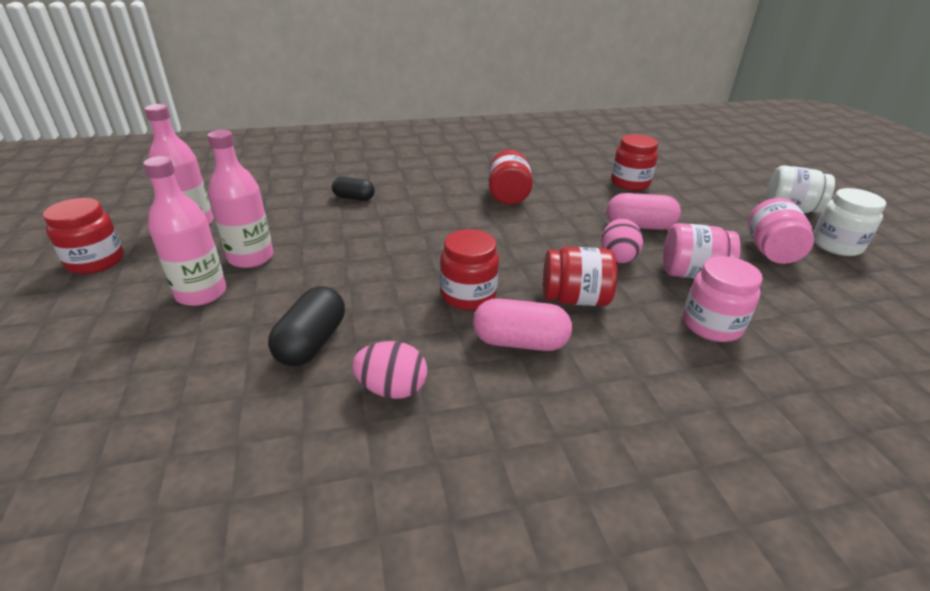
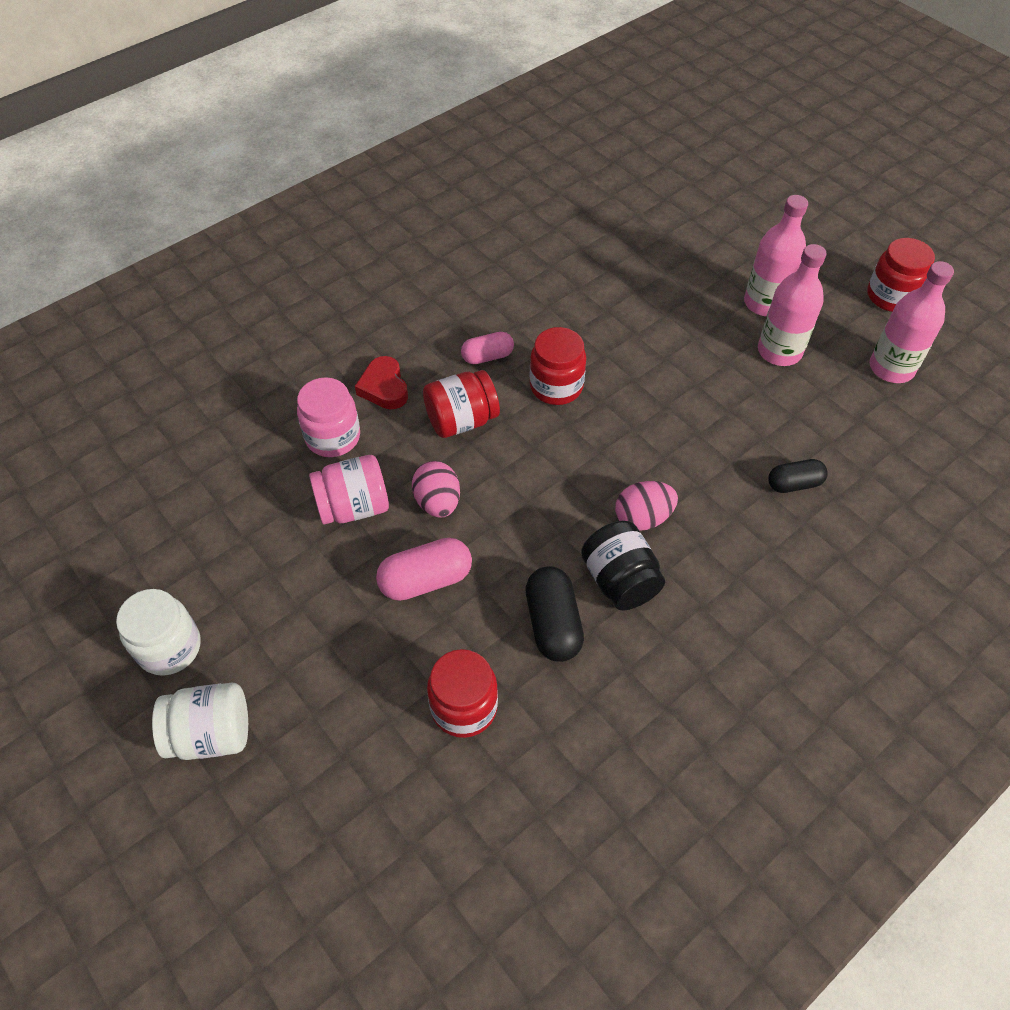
camera: 155 degrees right, 20 degrees up
(312, 342) = (636, 298): black capsule -> black capsule (553, 623)
(392, 389) = (552, 289): pink egg -> pink egg (643, 518)
(508, 195) = (619, 580): red jar -> black jar
(520, 342) = (487, 356): pink capsule -> pink capsule, size x0.66
(649, 351) = (384, 387): none -> red heart
(771, 251) = (259, 593): pink jar -> none

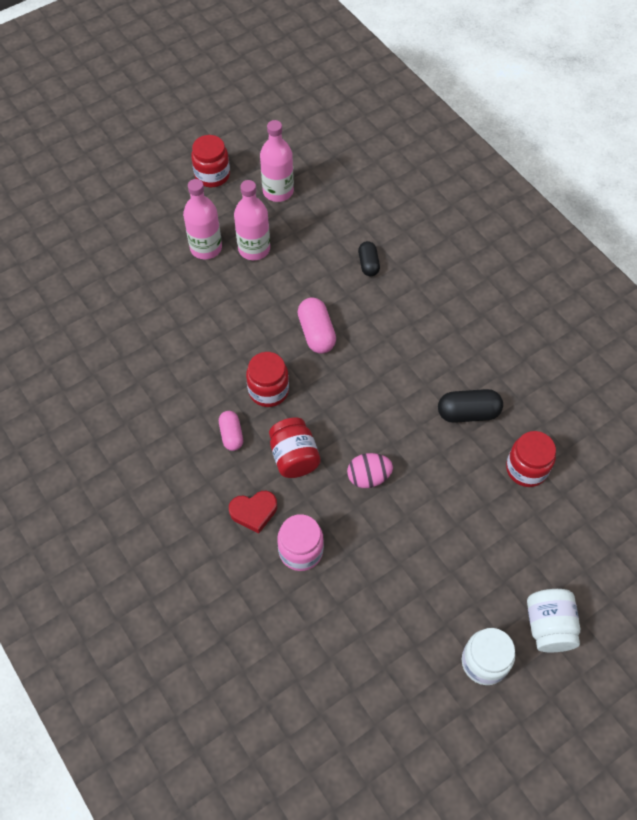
camera: 85 degrees left, 5 degrees up
(354, 507) = (368, 535): pink jar -> none
(426, 580) = (433, 487): pink capsule -> pink capsule (316, 333)
(619, 580) = (437, 371): black jar -> none
(643, 518) = (389, 352): pink egg -> none

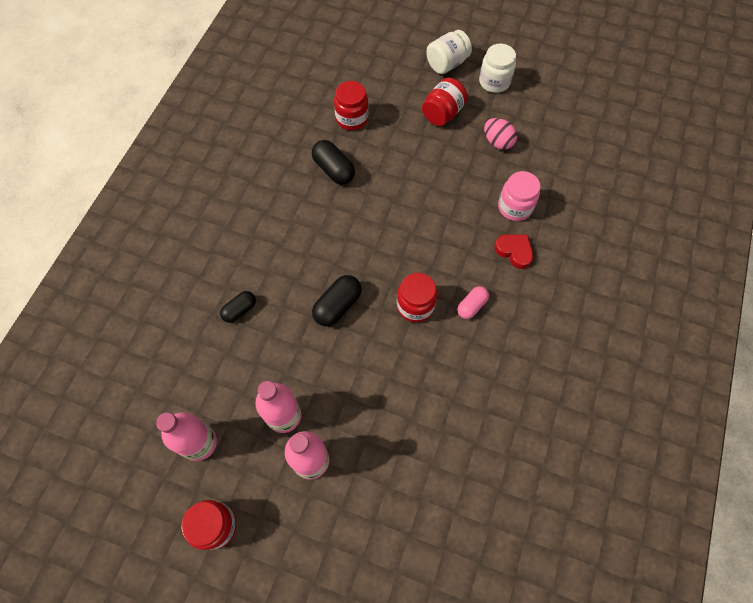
camera: 125 degrees left, 5 degrees up
(294, 457) = (454, 253): red jar -> red jar (442, 113)
(316, 333) = (337, 306): pink capsule -> black capsule
(368, 477) = (430, 200): pink egg -> pink egg (497, 142)

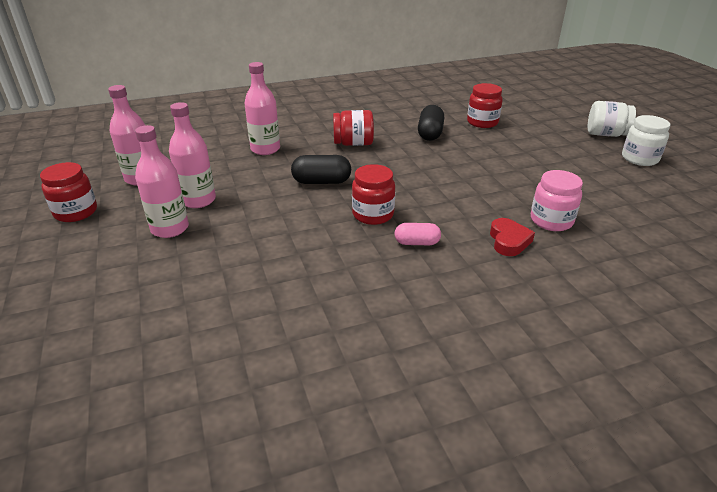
camera: 50 degrees right, 30 degrees down
(240, 310) = (265, 149): black capsule -> pink bottle
(442, 113) = (562, 151): red jar -> red jar (353, 143)
(497, 142) = (592, 184): pink egg -> none

